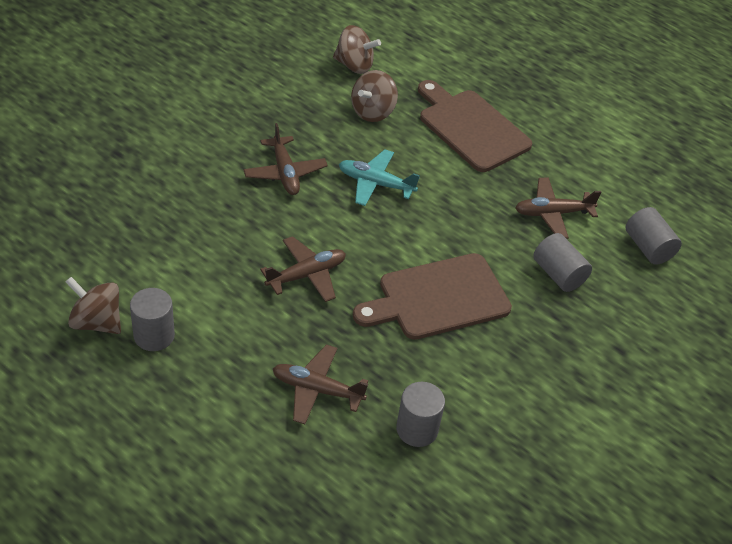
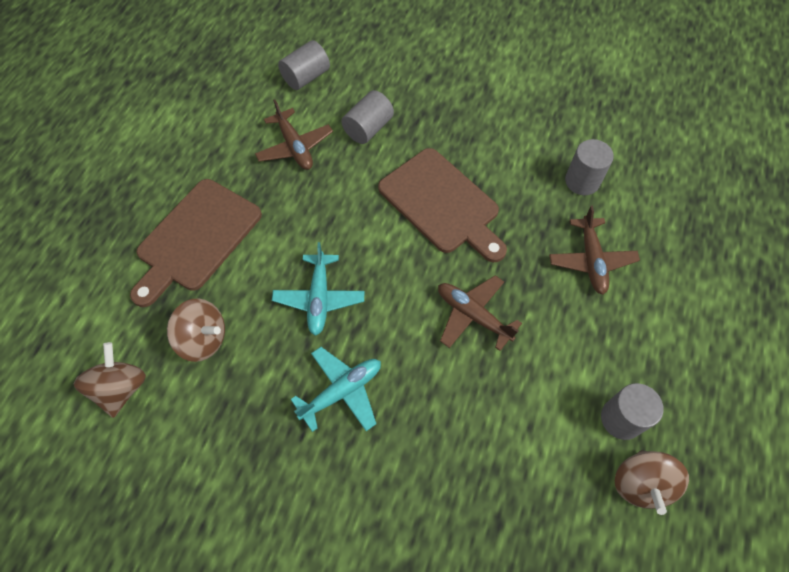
camera: 105 degrees left, 15 degrees up
(285, 173) = (342, 391): brown plane -> turquoise plane

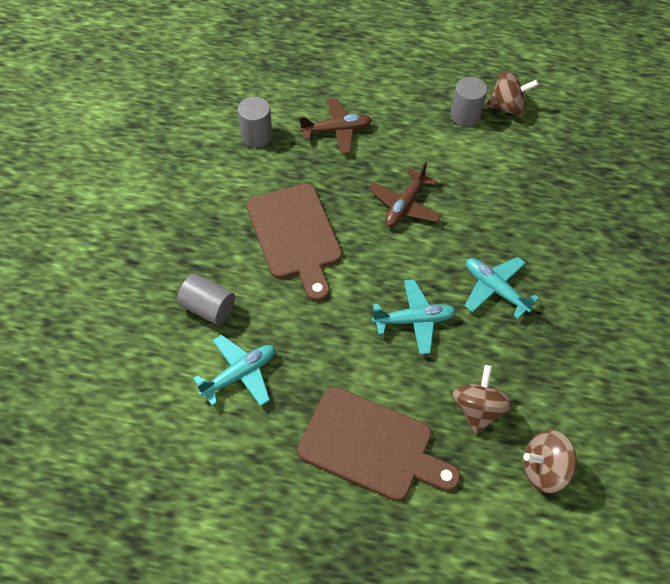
camera: 100 degrees left, 5 degrees down
(295, 147) = (239, 374): brown plane -> turquoise plane
(306, 77) = (134, 382): grey cylinder -> none
(442, 204) = (295, 236): brown cutting board -> brown cutting board turned 120 degrees clockwise

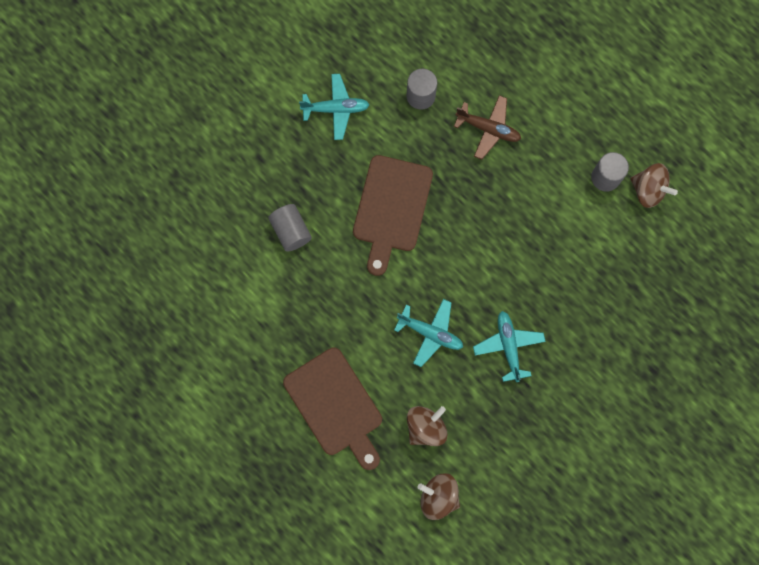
camera: 35 degrees right, 20 degrees up
(239, 374) = (281, 297): turquoise plane -> turquoise plane (336, 109)
(404, 205) = (493, 233): brown plane -> none

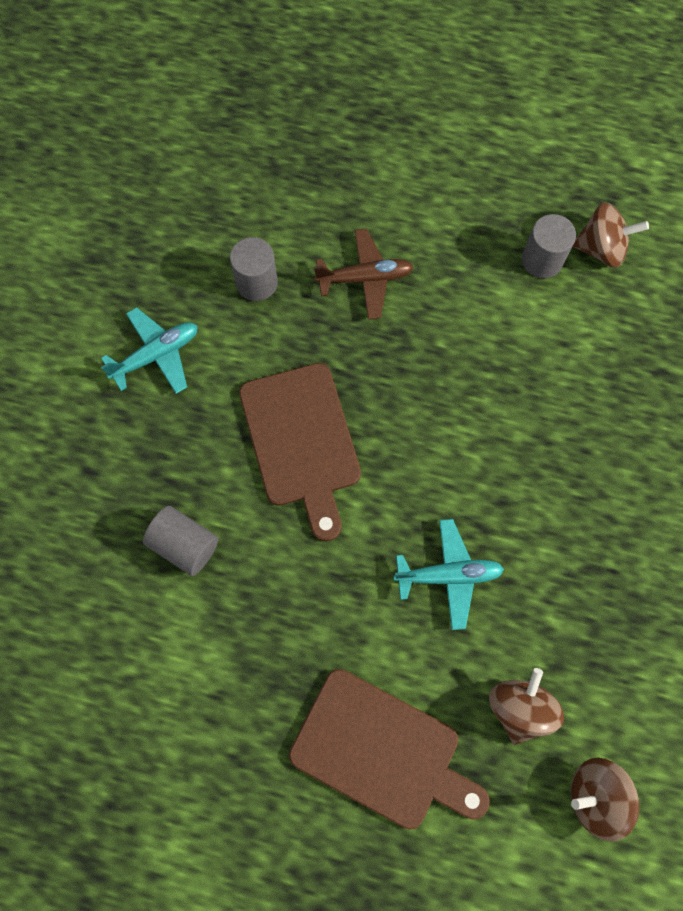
camera: 30 degrees left, 5 degrees down
(508, 346) = (558, 534): turquoise plane -> none

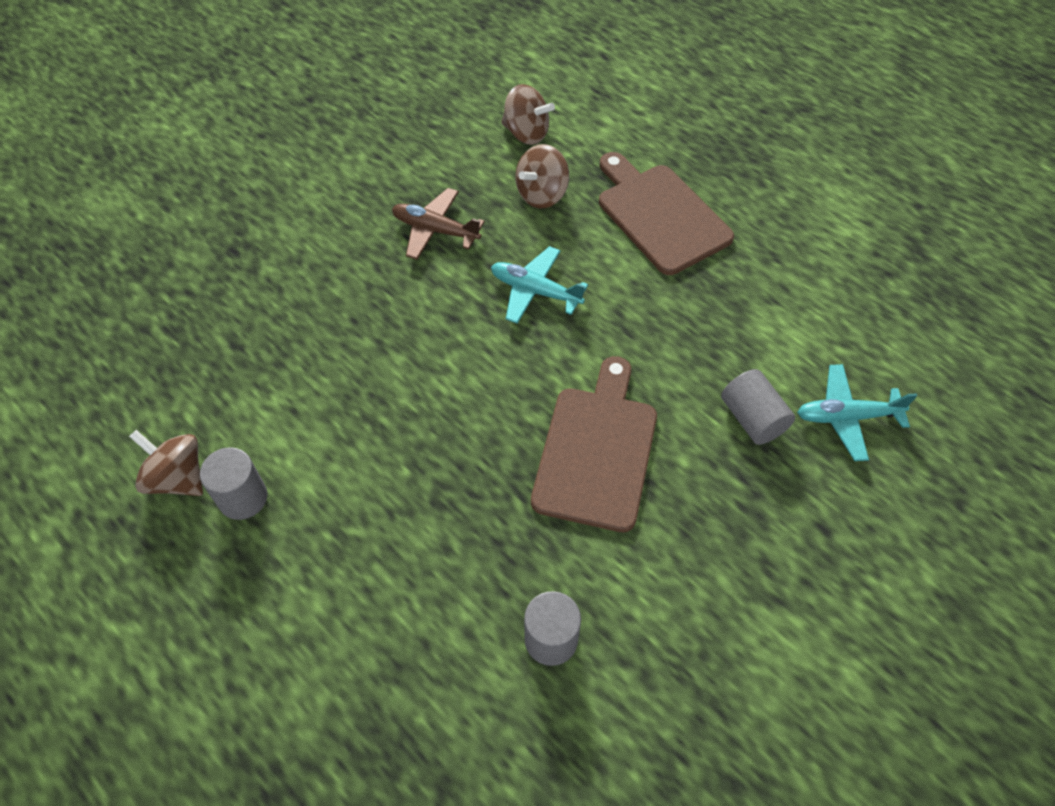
camera: 150 degrees left, 15 degrees down
(156, 355) = (704, 615): turquoise plane -> turquoise plane (847, 417)
(365, 278) = (431, 578): brown plane -> brown plane (435, 230)

